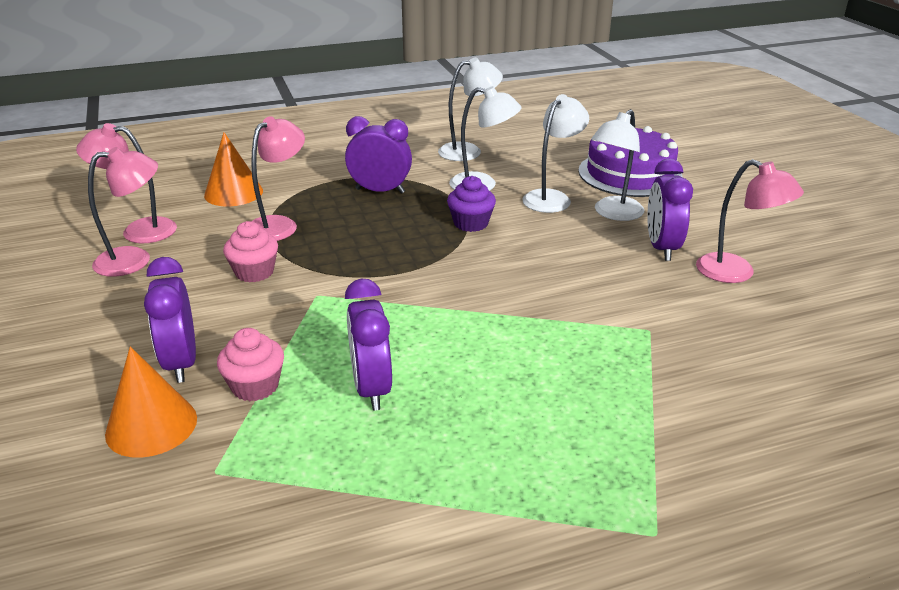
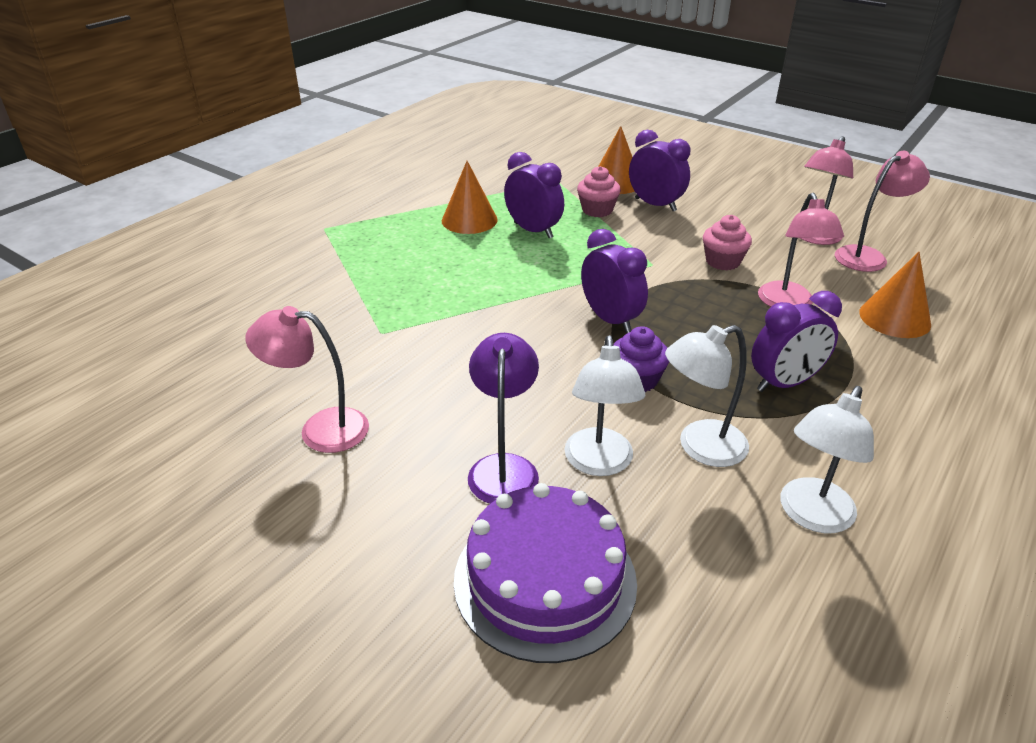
camera: 145 degrees right, 5 degrees up
(428, 446) = (469, 220): none -> orange cone
(613, 214) = (504, 467): white lamp -> purple lamp
(661, 248) = (416, 432): purple clock -> purple clock (610, 319)

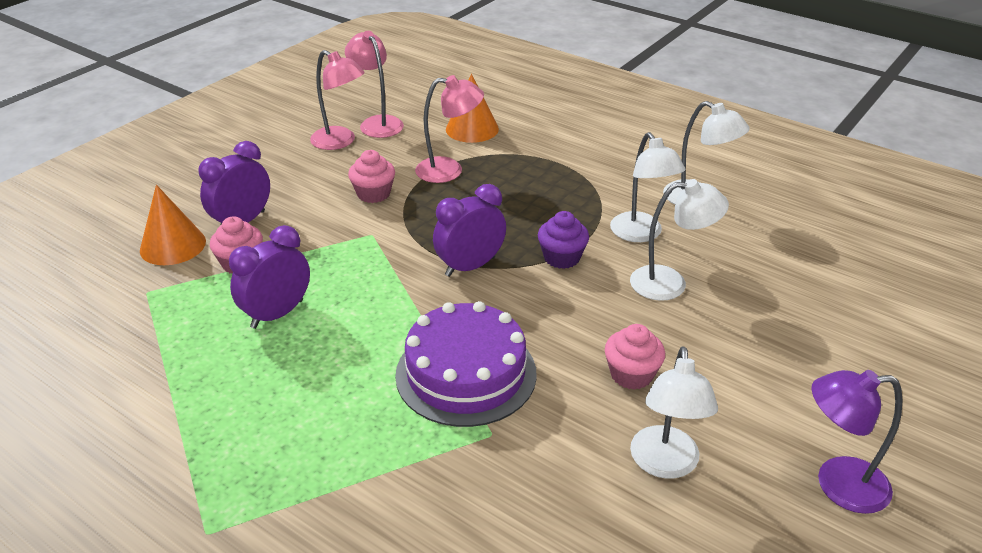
camera: 90 degrees left, 0 degrees up
(320, 429) = (665, 464): pink lamp -> white lamp
(443, 417) = (631, 374): none -> pink cupcake
(469, 220) = (232, 370): orange cone -> none
(504, 467) = (688, 334): purple lamp -> purple lamp (837, 484)
(545, 580) = (794, 314): purple cake -> purple cake (466, 373)
(784, 383) = (559, 188): purple clock -> none

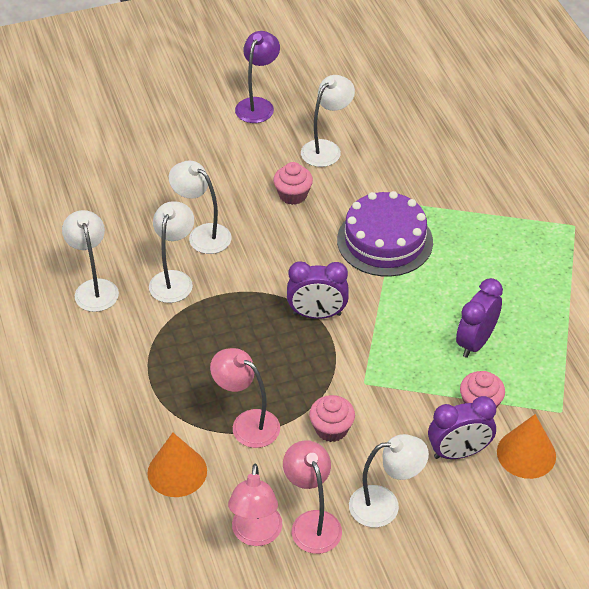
camera: 145 degrees left, 10 degrees up
(277, 314) = (475, 342): purple clock -> purple clock turned 135 degrees clockwise
(288, 169) = (385, 505): none -> white lamp
(562, 257) = (248, 289): purple cupcake -> none
(837, 484) = (258, 105): purple lamp -> purple lamp turned 105 degrees counterclockwise

